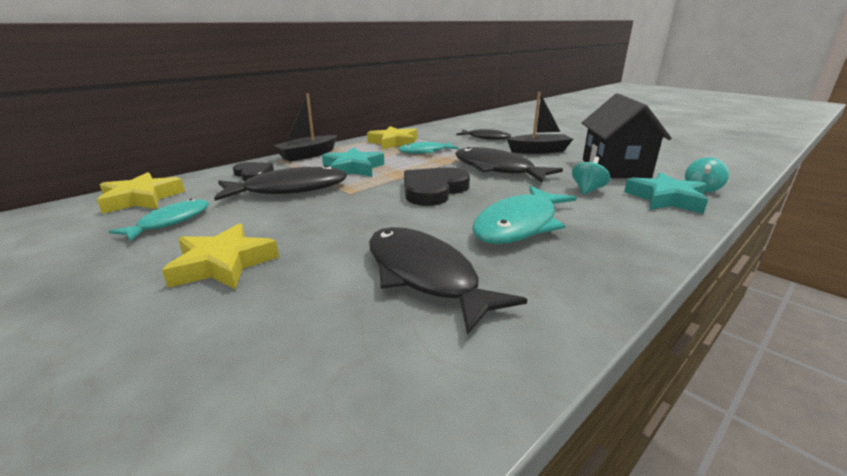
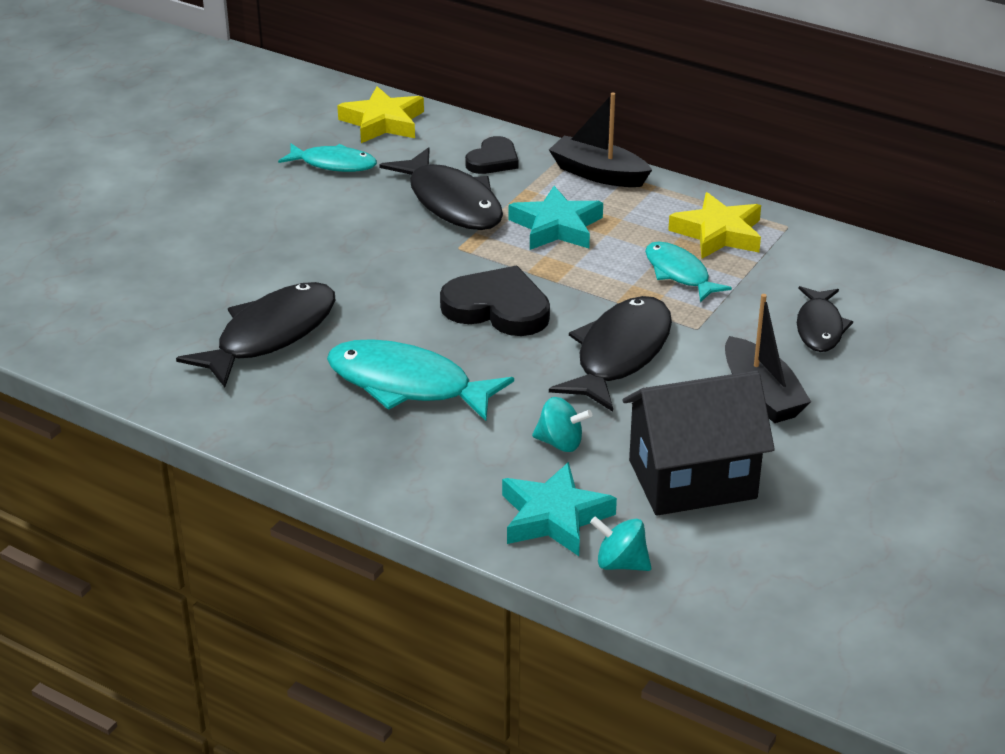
camera: 75 degrees right, 10 degrees up
(223, 264) = (260, 225): yellow star -> none

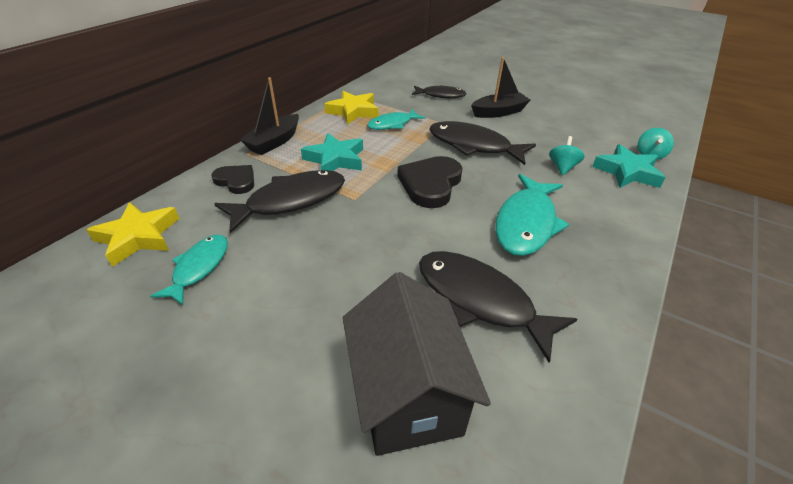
camera: 90 degrees left, 5 degrees up
(692, 479) = (573, 133): black house -> black house (407, 395)

